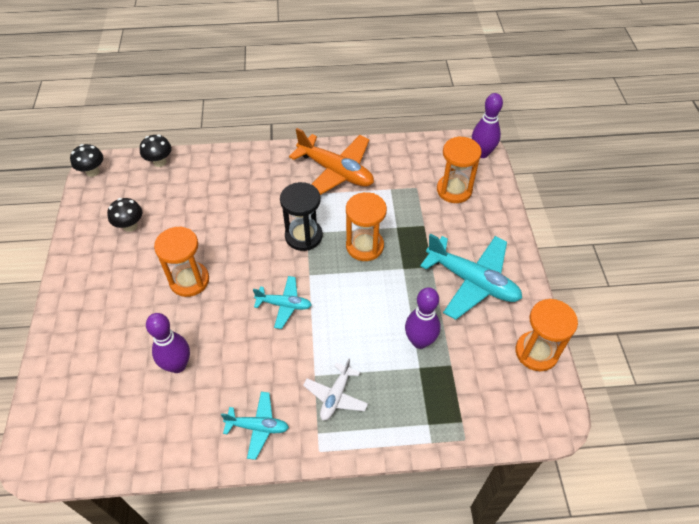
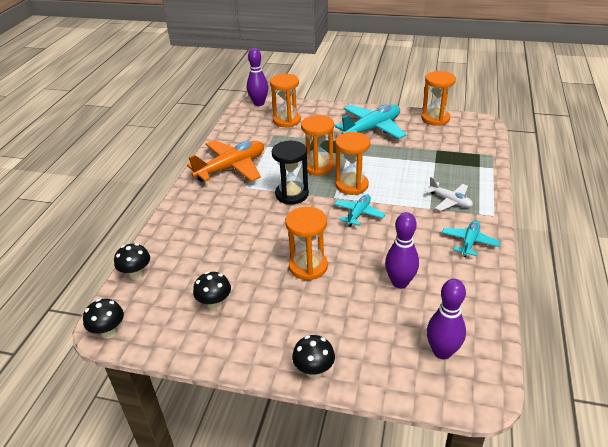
camera: 70 degrees left, 15 degrees down
(59, 318) = (314, 370): none -> black mushroom
(337, 286) = (351, 185): none -> orange hourglass
(420, 341) = (414, 158): purple bowling pin -> purple bowling pin (442, 352)

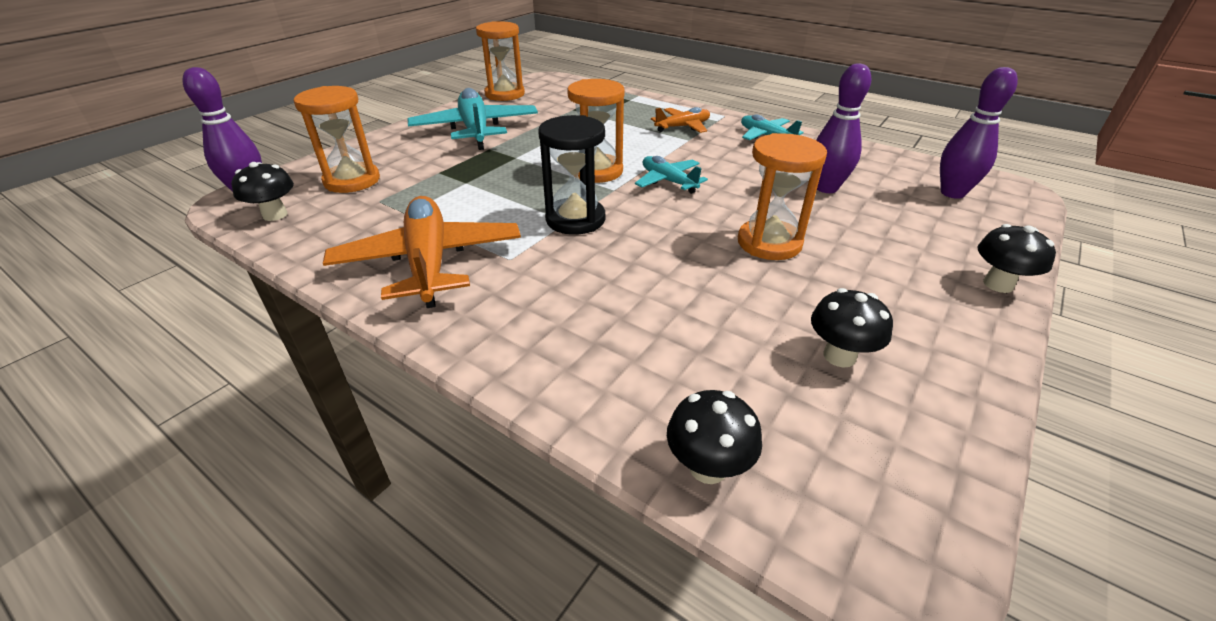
camera: 70 degrees left, 0 degrees up
(109, 332) = (913, 555): black mushroom -> black mushroom (275, 215)
(318, 166) = (523, 184): orange hourglass -> none
(450, 201) = (682, 127): white plane -> orange plane

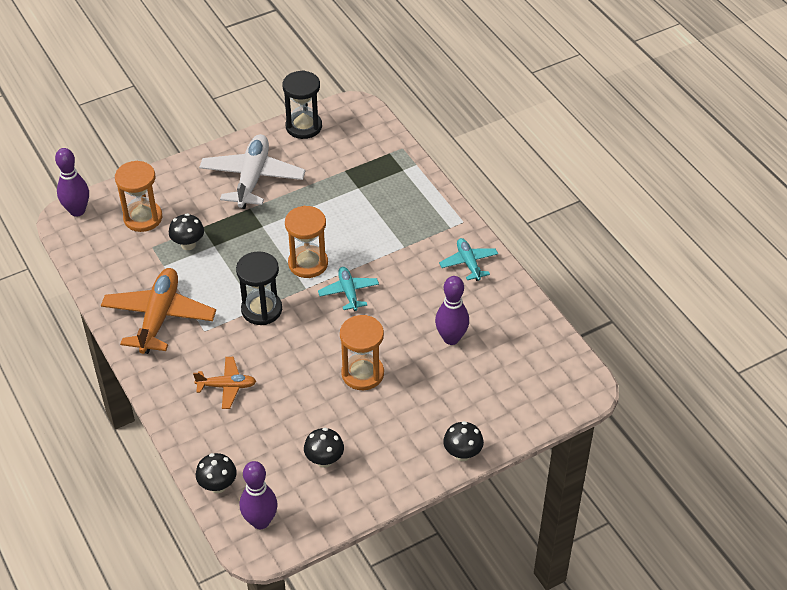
camera: 25 degrees right, 10 degrees up
(275, 215) = (87, 240): black mushroom -> black mushroom (188, 244)
(476, 130) = (252, 178): turquoise plane -> white plane
(505, 94) = (304, 126): orange hourglass -> black hourglass
(682, 127) = (413, 227): orange plane -> orange plane (227, 386)
(952, 193) = (534, 375): purple bowling pin -> purple bowling pin (260, 521)

